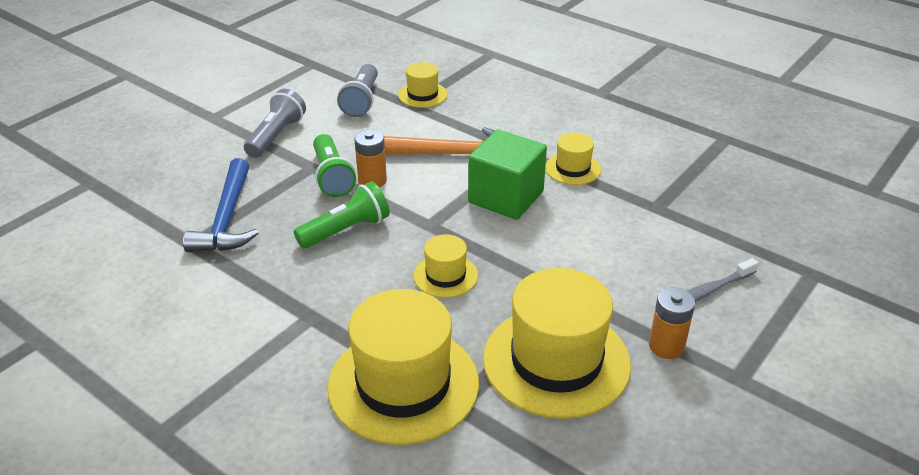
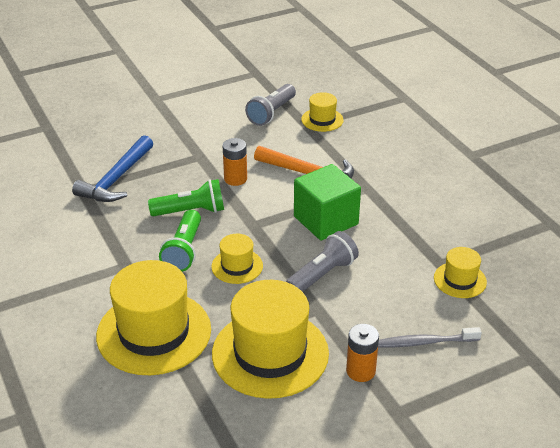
camera: 25 degrees right, 0 degrees up
(276, 136) = (190, 125): grey flashlight -> grey flashlight (322, 275)
(332, 177) = (208, 168): green flashlight -> green flashlight (184, 250)
(572, 168) = (396, 213): yellow hat -> yellow hat (460, 280)

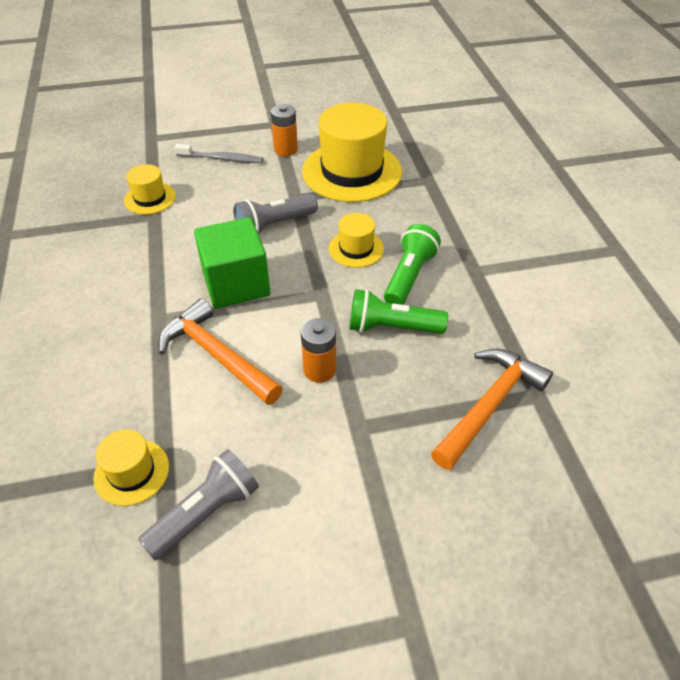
camera: 165 degrees left, 10 degrees up
(116, 179) = (489, 405): blue hammer -> orange hammer
(154, 332) = (449, 203): yellow hat -> none

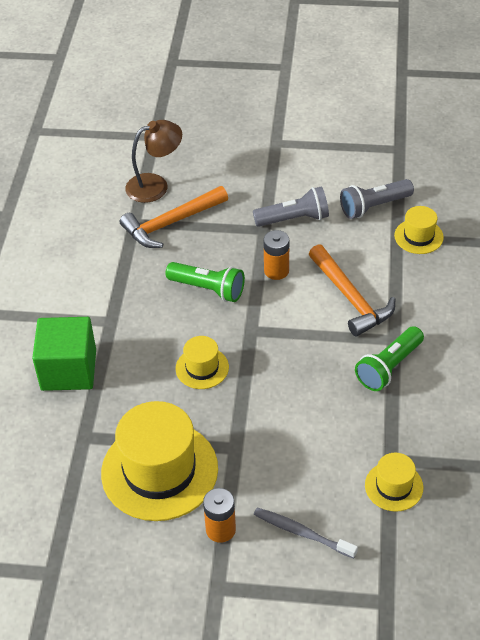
camera: 160 degrees left, 0 degrees up
(236, 283) = (322, 357): green cube -> green cube (68, 370)
(274, 225) = (269, 415): grey flashlight -> grey flashlight (294, 219)
(409, 276) = (170, 329): green flashlight -> green flashlight (389, 367)
(553, 465) = (155, 185): none -> brown lamp

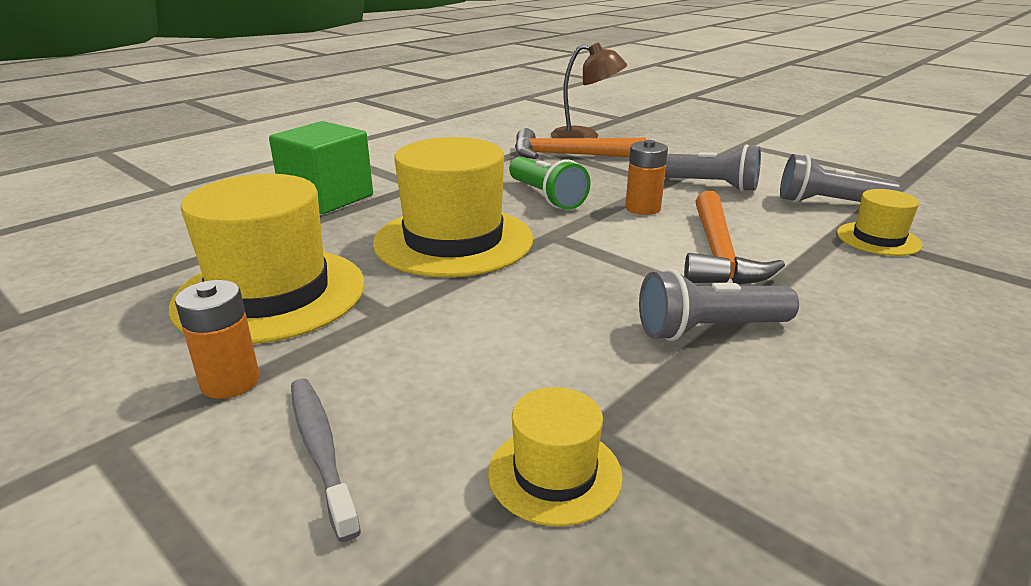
camera: 35 degrees right, 20 degrees down
(202, 368) = (453, 240): yellow hat -> yellow hat, size x2.04
(389, 367) = (709, 330): green flashlight -> grey flashlight

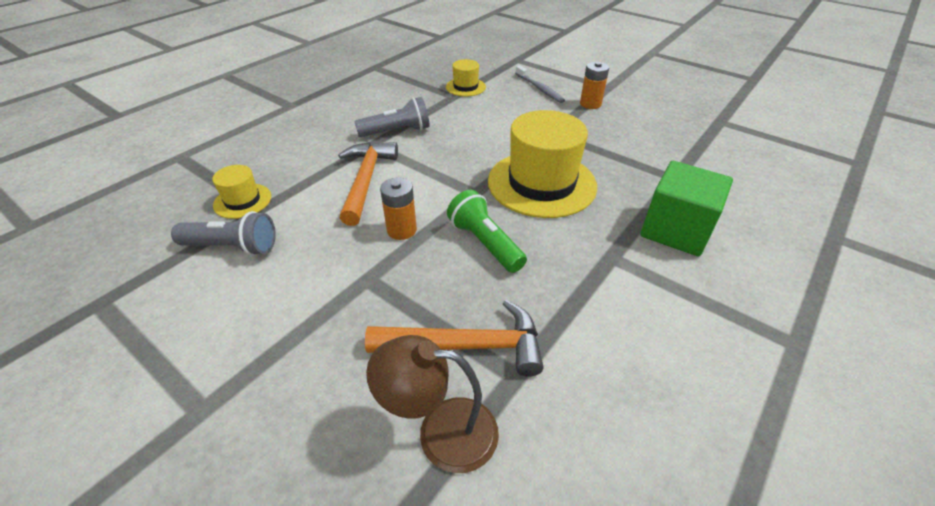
camera: 175 degrees right, 15 degrees up
(270, 294) = (617, 139): yellow hat -> none
(709, 185) = (323, 275): grey flashlight -> none

